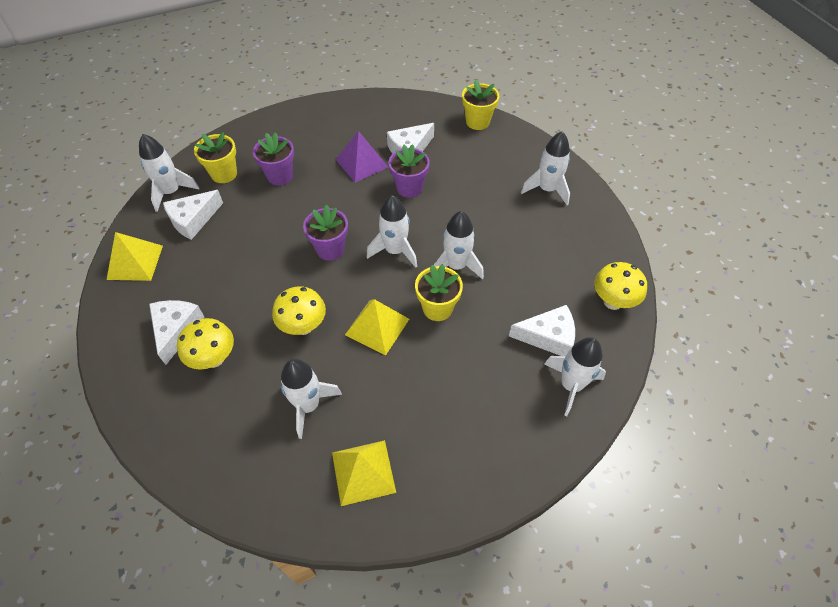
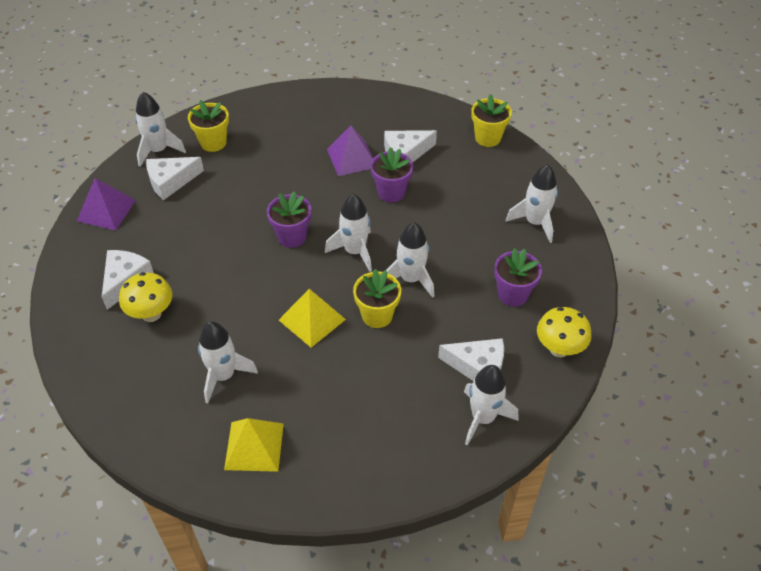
camera: 15 degrees right, 5 degrees down
(135, 262) = (106, 210): yellow pyramid -> purple pyramid
(280, 176) = (266, 155): purple flower pot -> purple flower pot (513, 294)
(303, 326) = (242, 303): yellow mushroom -> none

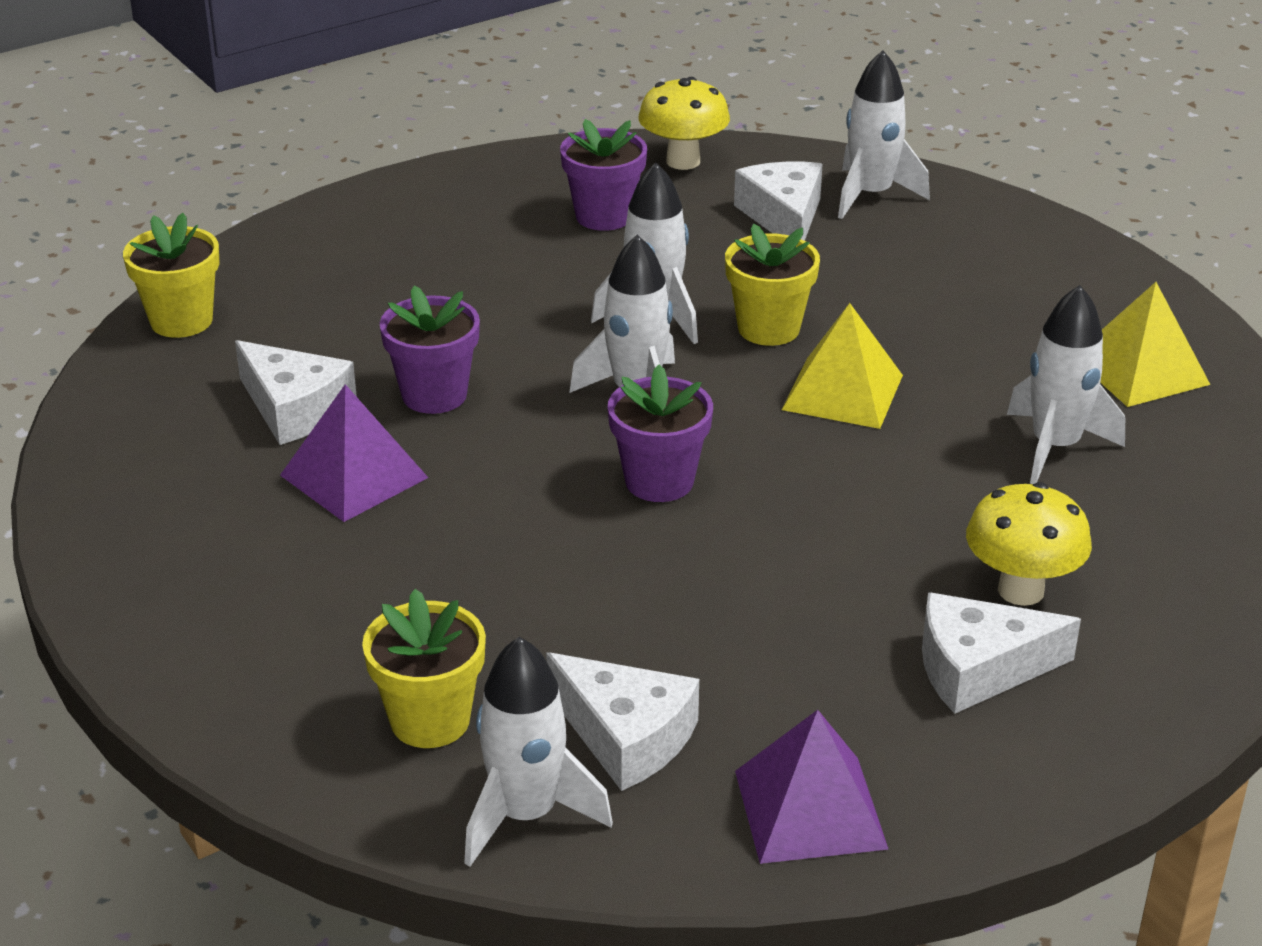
camera: 115 degrees left, 15 degrees down
(535, 222) = (409, 227): white rocket -> none

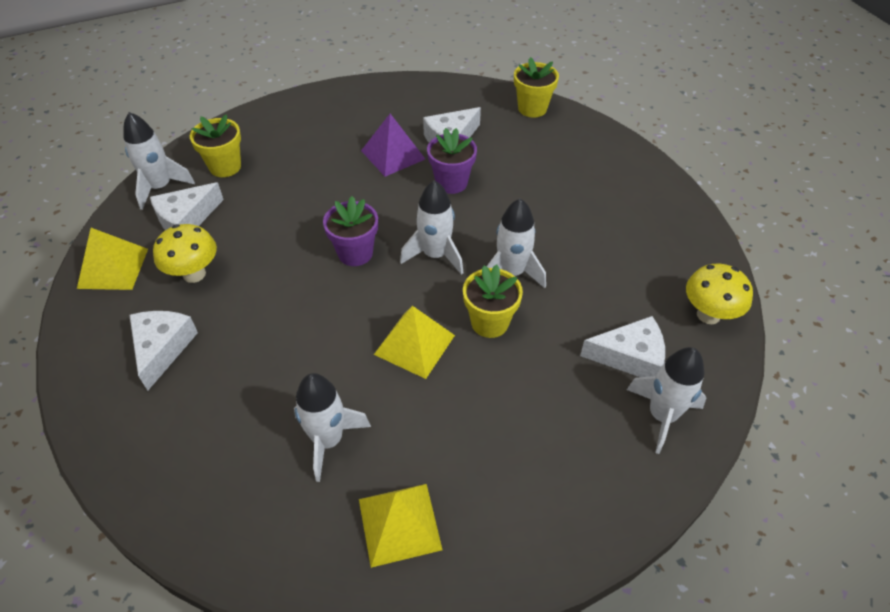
camera: 100 degrees right, 15 degrees up
(604, 216) = (631, 265): purple flower pot -> none
(810, 809) = (113, 268): purple pyramid -> yellow pyramid
(1021, 590) = (209, 383): yellow mushroom -> yellow mushroom (194, 274)

